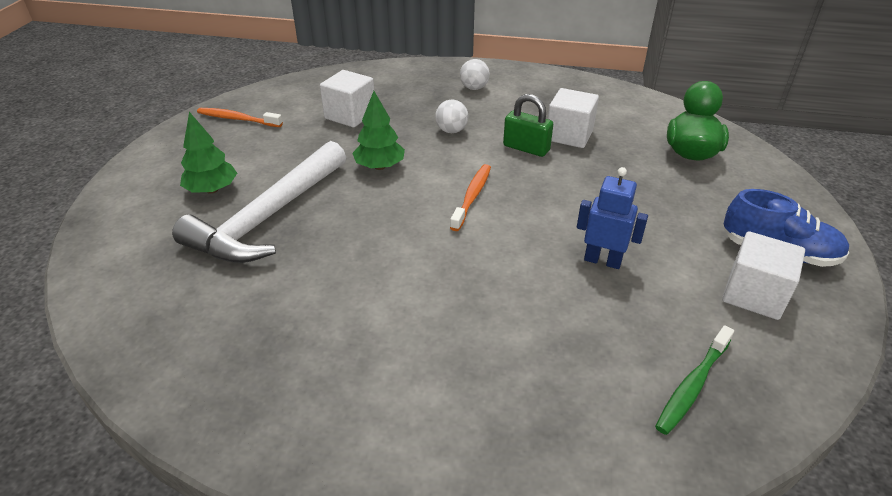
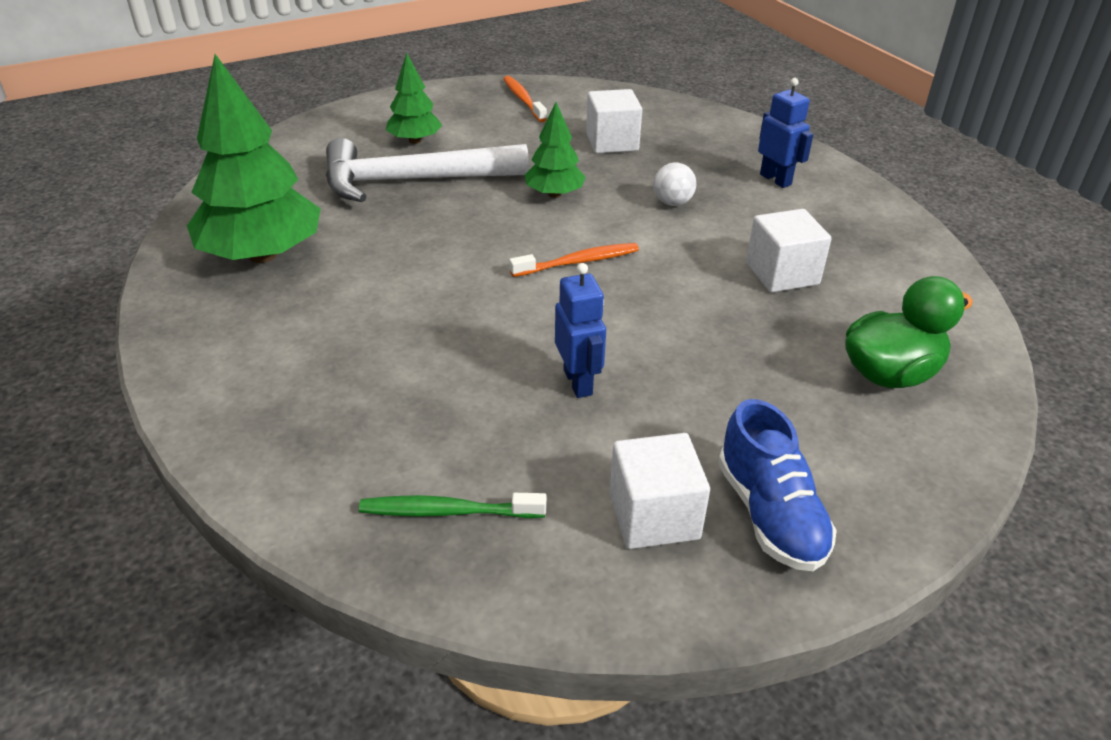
camera: 50 degrees right, 0 degrees up
(261, 348) = (263, 255): none -> green tree
(474, 88) = (775, 179): white ball -> blue robot
(526, 148) = (711, 257): green padlock -> none

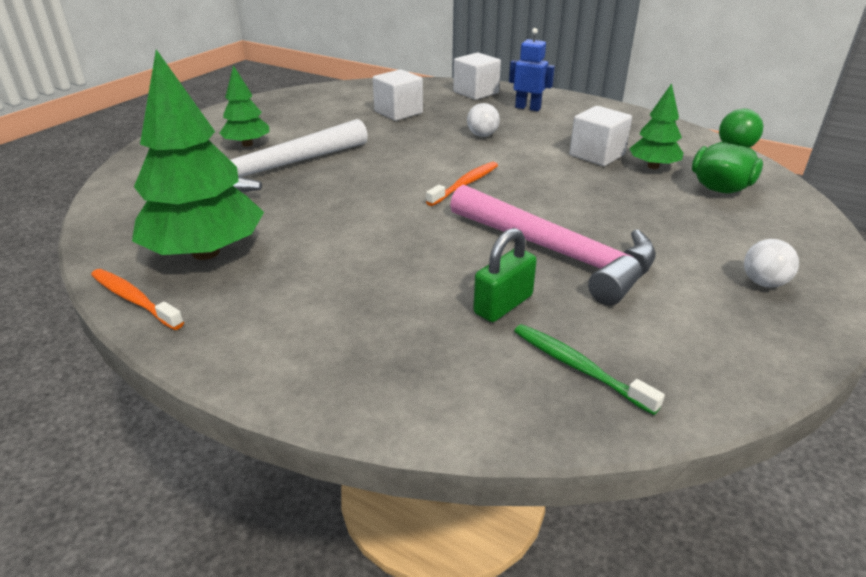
camera: 30 degrees left, 5 degrees down
(448, 511) = (578, 367): green toothbrush -> green toothbrush turned 75 degrees clockwise
(455, 416) = (503, 304): none -> green padlock
(523, 100) = (302, 102): orange toothbrush -> orange toothbrush (134, 299)
(554, 194) = (397, 150): green tree -> green tree (653, 166)
(578, 382) = (558, 253): blue robot -> pink hammer
(654, 516) = (705, 311): white cube -> white cube (476, 92)
(770, 514) = (763, 283): blue shoe -> white ball

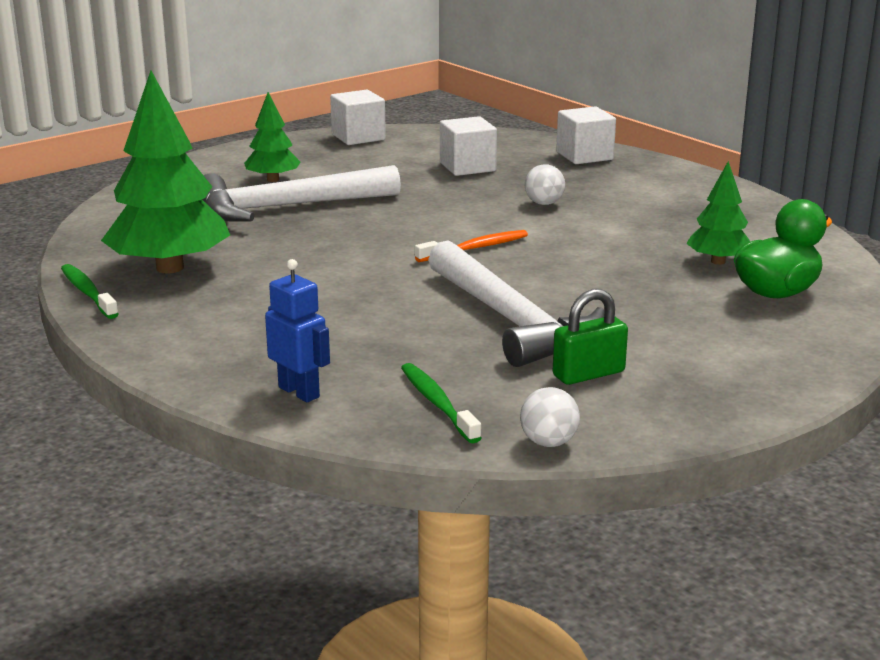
camera: 20 degrees right, 10 degrees down
(134, 299) = (88, 293): orange toothbrush -> green toothbrush
(503, 304) = (413, 350): green padlock -> green padlock (588, 374)
(528, 108) = (632, 181): blue robot -> blue robot (299, 392)
(558, 253) = (512, 321): pink hammer -> white hammer
(597, 155) = (662, 241): white cube -> white cube (358, 137)
(763, 283) = (707, 379): white ball -> white ball (548, 442)

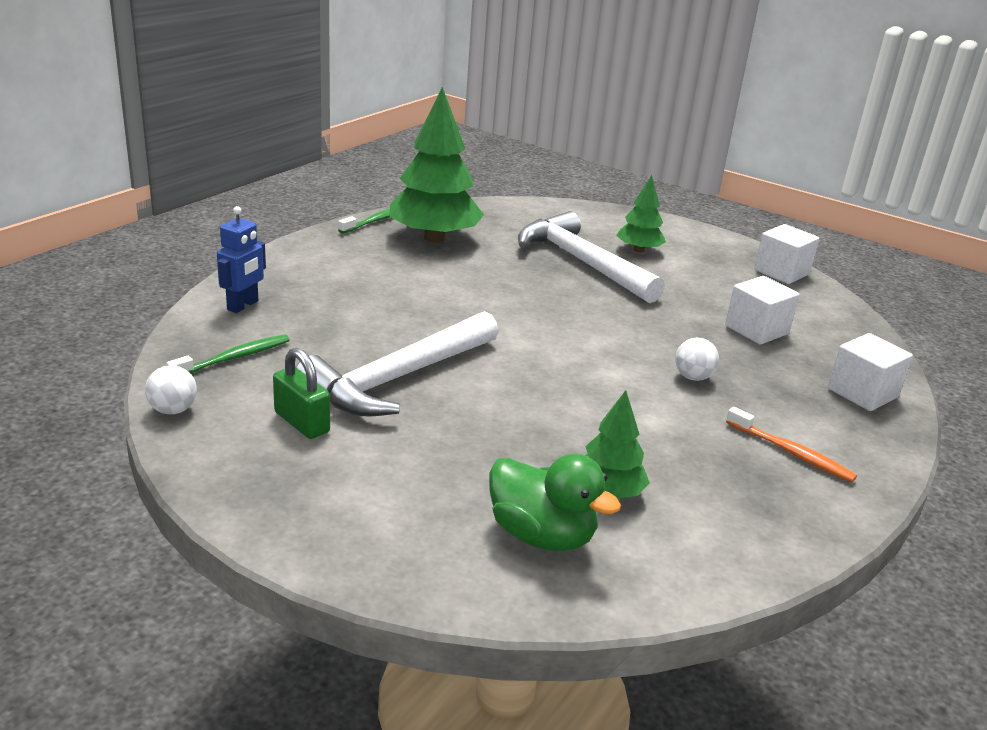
camera: 70 degrees right, 5 degrees up
(475, 248) = (549, 350): orange toothbrush -> orange toothbrush (791, 452)

